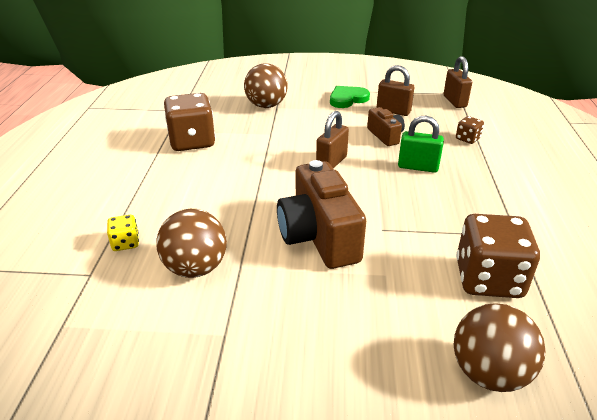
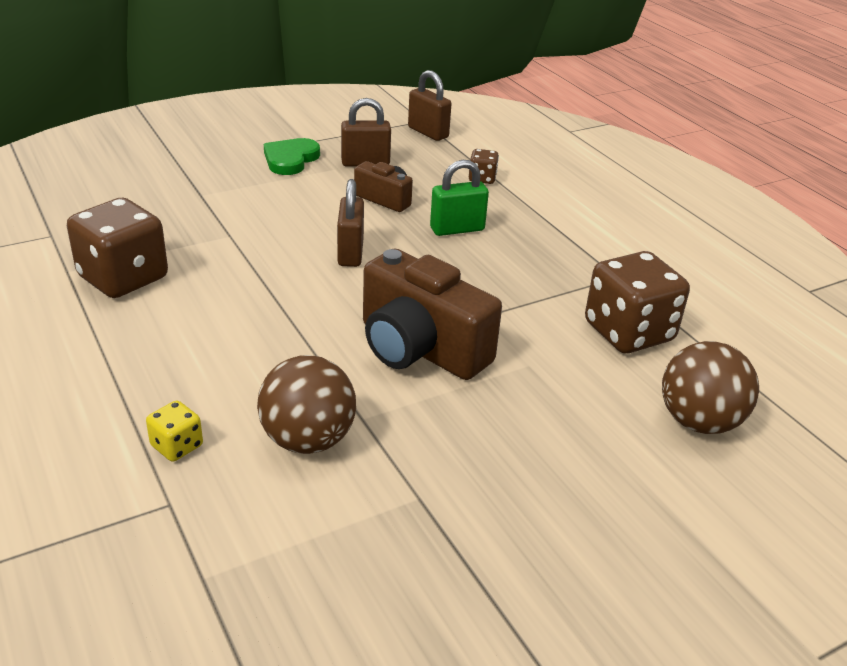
camera: 35 degrees left, 0 degrees up
(266, 105) = (183, 196): brown ball -> none

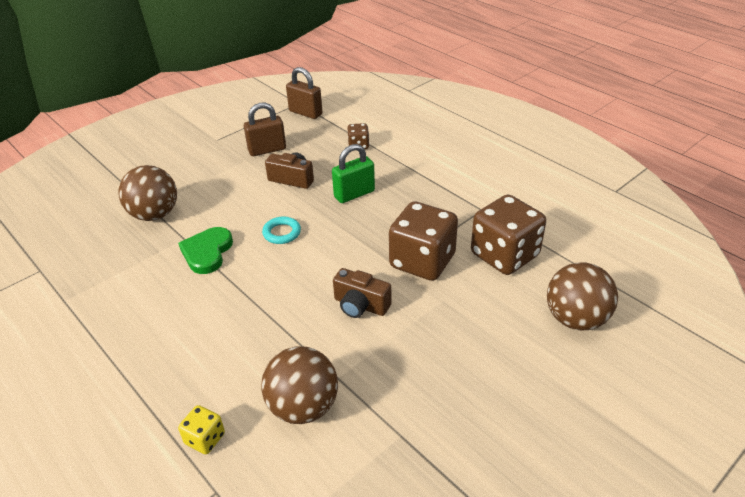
camera: 10 degrees left, 5 degrees up
(123, 278) = (112, 296): brown dice -> brown dice (422, 261)
(204, 205) = (154, 214): none -> brown ball
(290, 159) = (209, 159): green heart -> green heart (207, 252)
(350, 253) = (282, 233): brown padlock -> turquoise ring
(420, 348) = (360, 305): brown camera -> brown camera, size x0.53

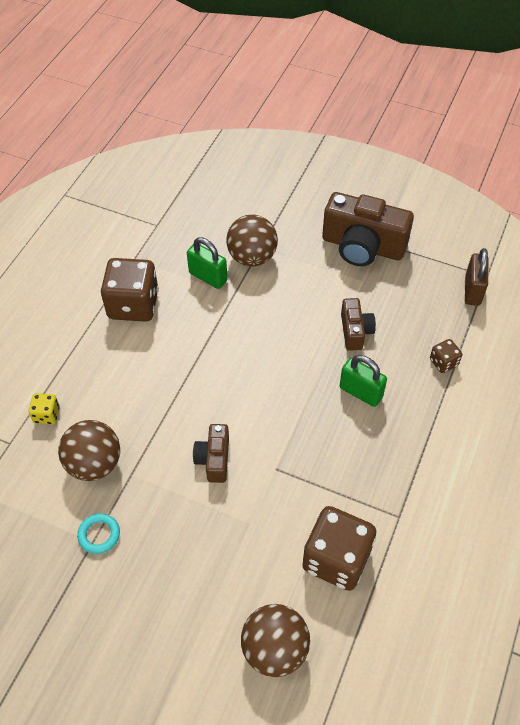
camera: 65 degrees right, 15 degrees up
(147, 250) = (208, 277): none -> green padlock
(207, 252) = (225, 318): green heart -> none
(211, 149) = (362, 246): none -> brown camera
(267, 150) = (388, 289): brown padlock -> none
(282, 233) = (275, 359): turquoise ring -> turquoise ring (99, 535)
(422, 261) = (292, 488): brown dice -> brown dice (133, 305)

